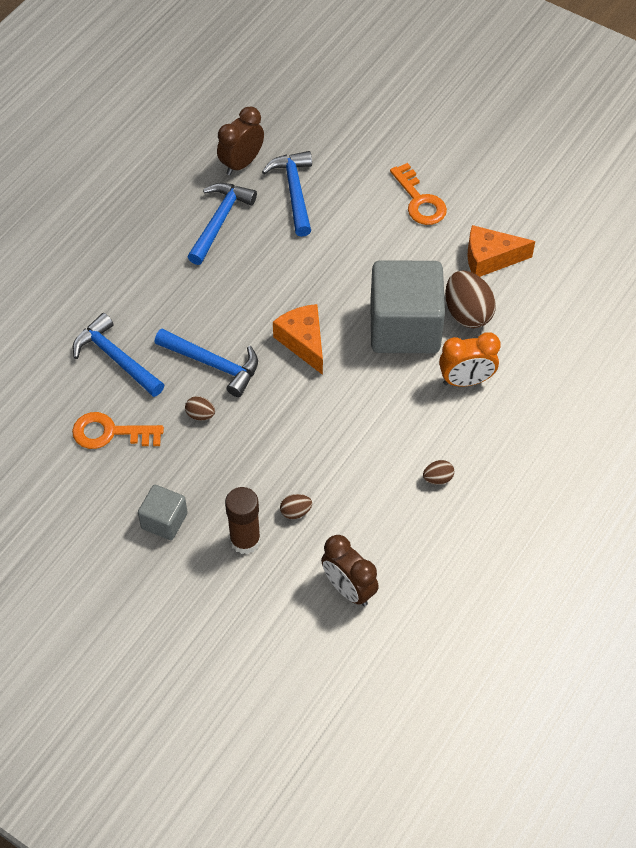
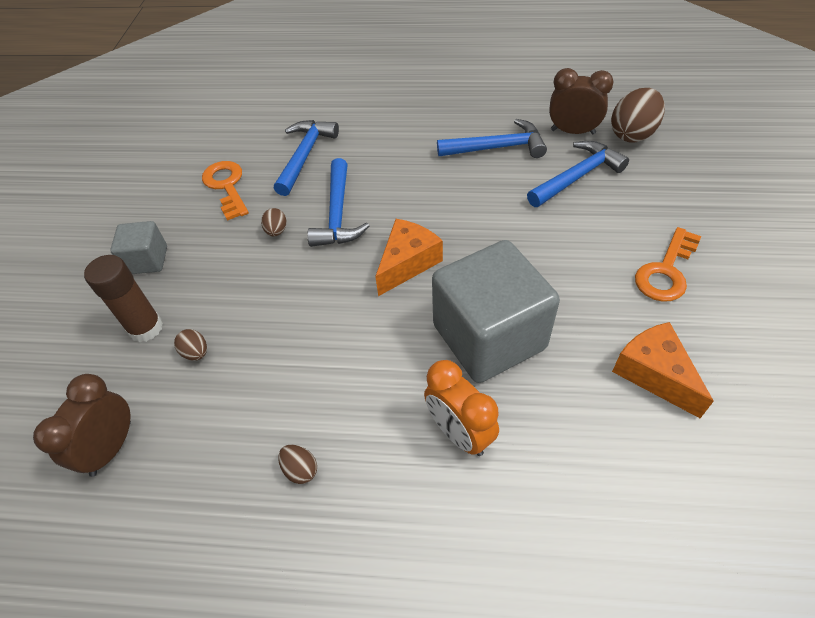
camera: 65 degrees right, 5 degrees down
(467, 313) = (556, 388): brown egg -> brown egg (632, 134)

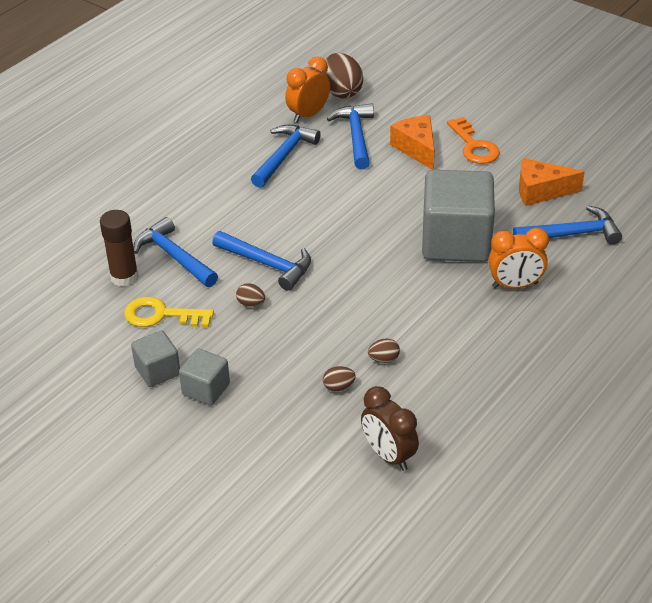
camera: 60 degrees left, 10 degrees down
(146, 328) = (285, 409): brown glue stick -> brown glue stick (124, 277)
(156, 220) = (157, 371): none -> grey cube
(226, 186) = (161, 315): orange key -> yellow key
(300, 470) = (484, 364): brown egg -> brown egg (384, 359)
(407, 263) = (356, 250): orange cheese -> orange cheese (416, 148)
(572, 132) = (308, 114): brown clock -> orange clock
(606, 449) = (572, 234): none -> blue hammer

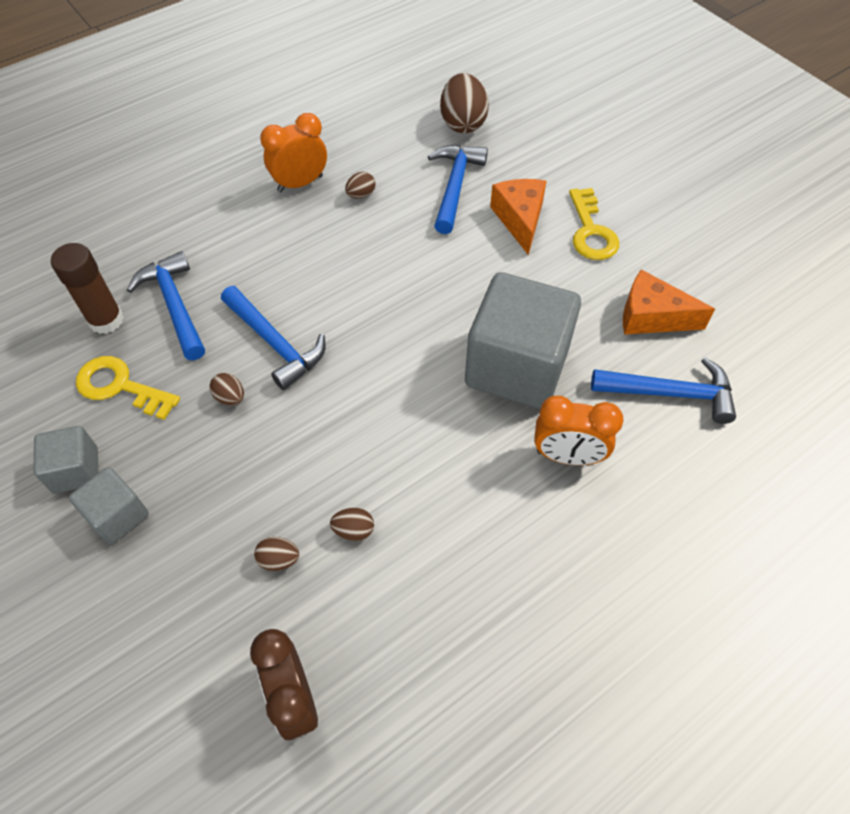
camera: 15 degrees right, 15 degrees up
(284, 156) = (361, 195): blue hammer -> brown egg
(308, 114) = (412, 145): orange clock -> orange clock (300, 183)
(474, 146) = (591, 231): orange key -> yellow key

